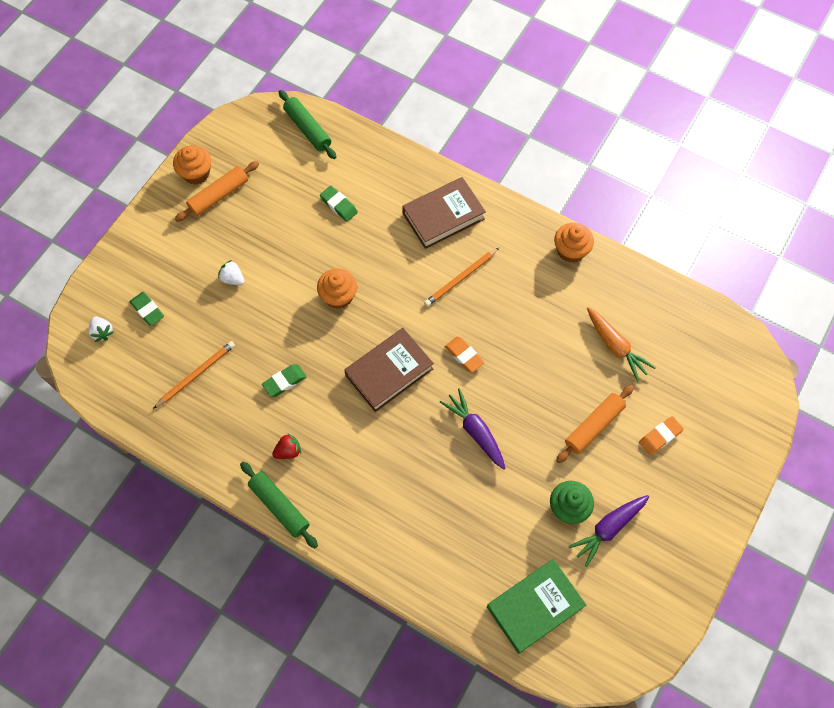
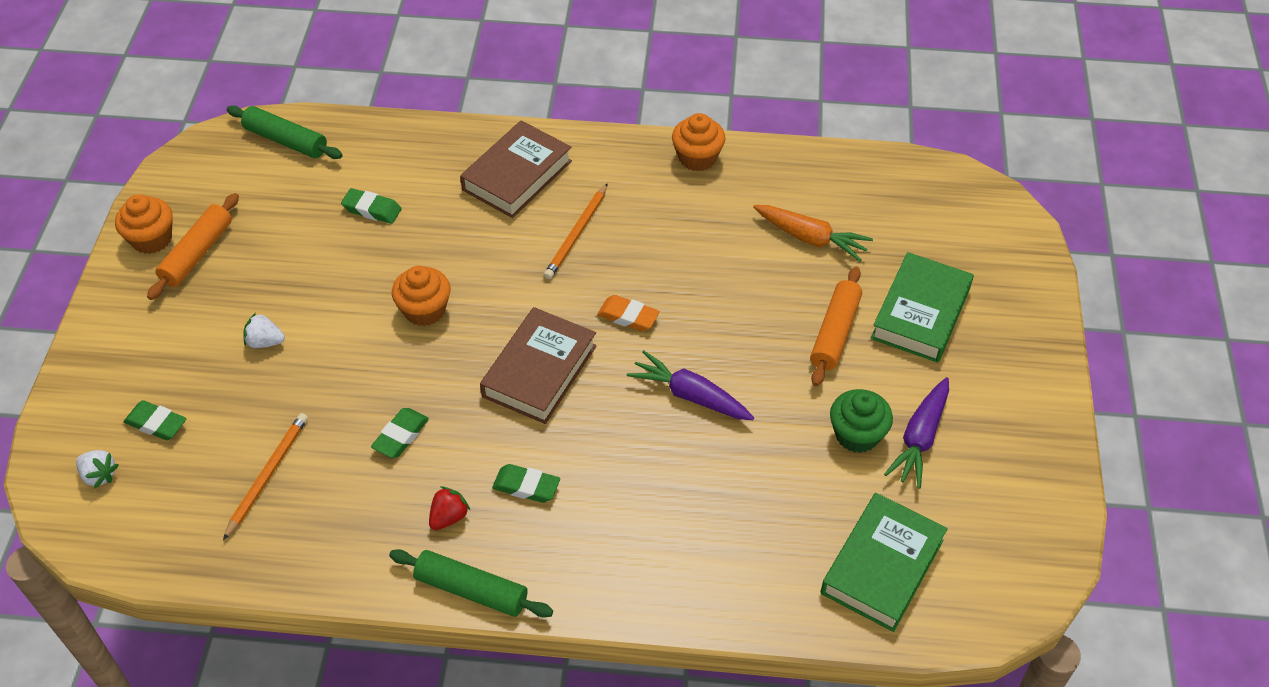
camera: 25 degrees left, 15 degrees down
(343, 451) = (526, 486): none -> green eraser
(660, 436) = (921, 313): orange eraser -> green book

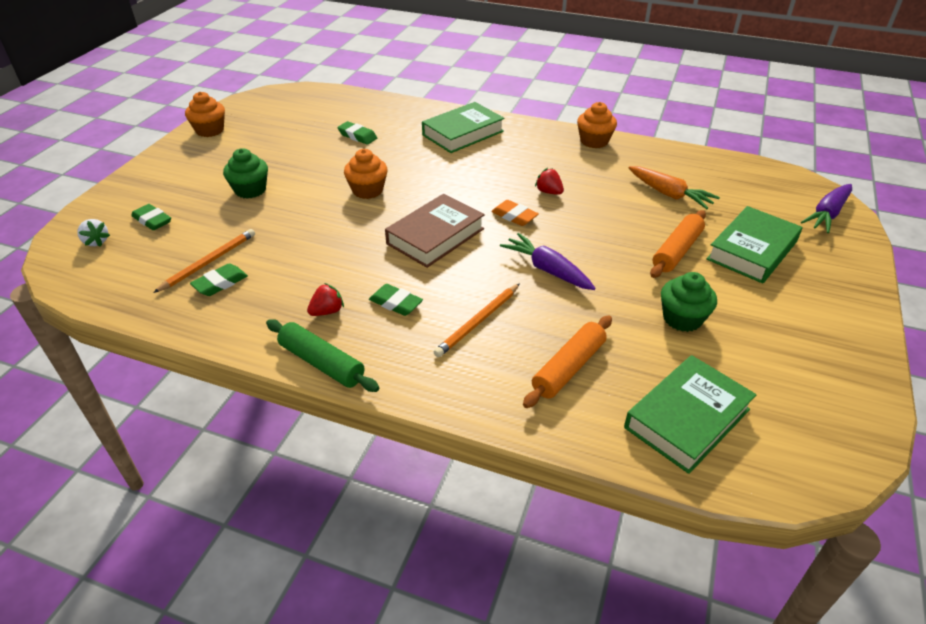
camera: 15 degrees right, 10 degrees down
(197, 253) = (234, 141): orange rolling pin -> orange rolling pin (568, 368)
(265, 342) = (250, 190): white strawberry -> green cupcake
(286, 141) = (320, 98): green rolling pin -> none
(401, 436) = (316, 256): green eraser -> green eraser (220, 283)
(517, 175) = (463, 133): brown book -> green book
(577, 234) = (493, 167): orange pencil -> orange pencil (478, 322)
(661, 265) = (549, 192): none -> red strawberry
(920, 438) = (738, 331): purple carrot -> purple carrot (827, 214)

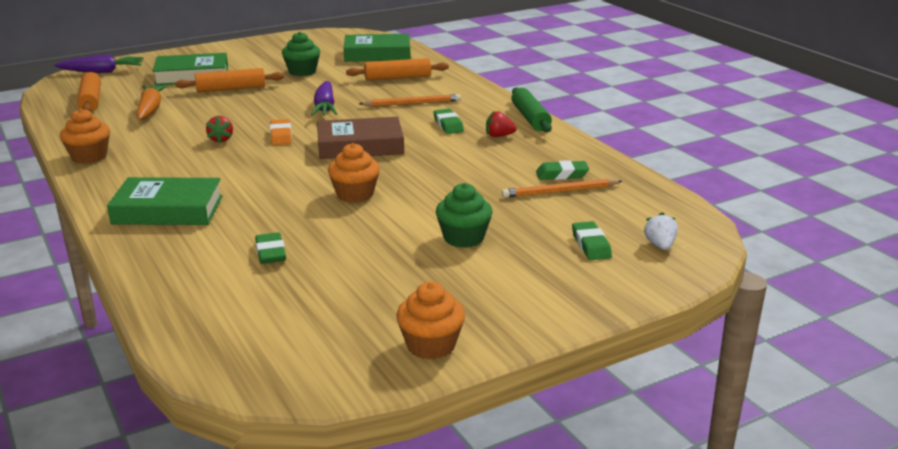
camera: 140 degrees left, 15 degrees down
(732, 181) = (91, 100): none -> orange rolling pin

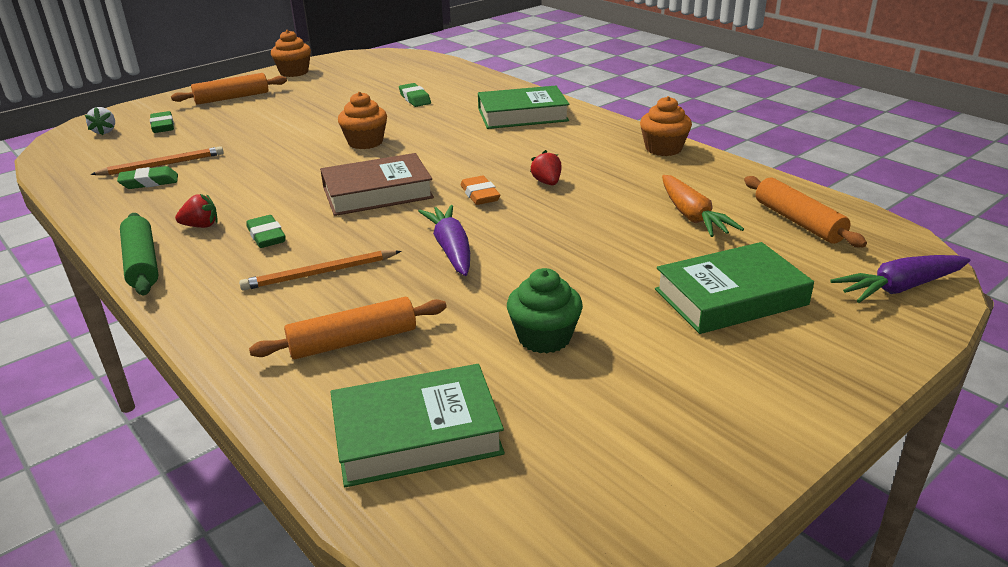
camera: 170 degrees right, 5 degrees up
(231, 89) = (627, 272): orange rolling pin -> orange rolling pin (232, 98)
(463, 238) = (266, 121): green cupcake -> none

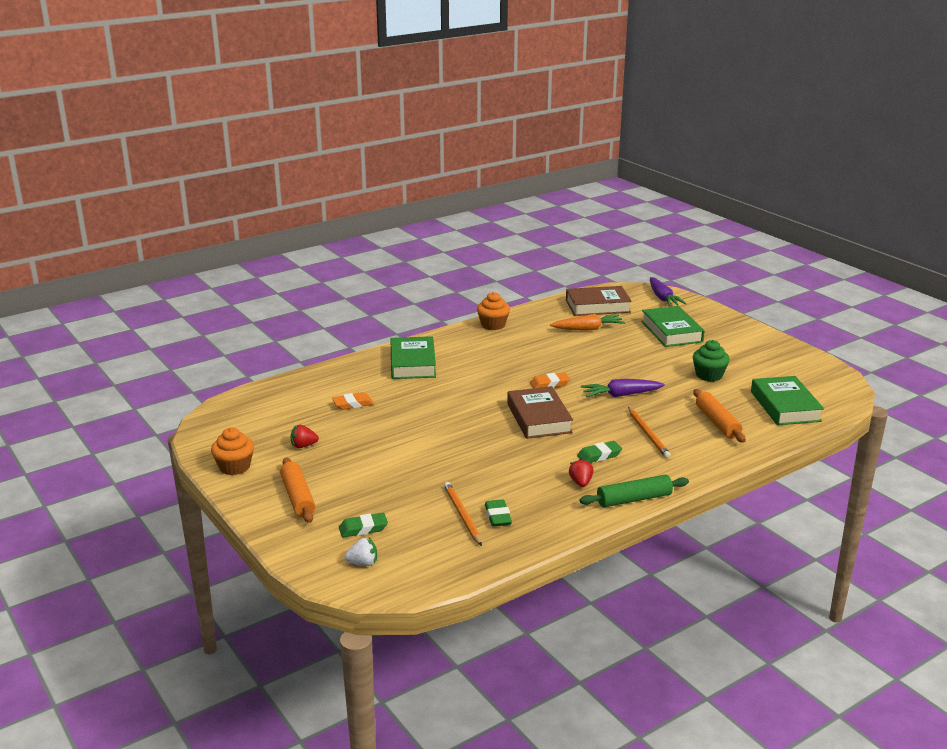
camera: 85 degrees left, 5 degrees down
(365, 142) = (444, 424): orange cupcake -> none
(415, 99) = (353, 404): green eraser -> orange eraser
(547, 182) = (535, 363): red strawberry -> red strawberry (303, 446)
(798, 222) = (597, 306): orange rolling pin -> brown book

